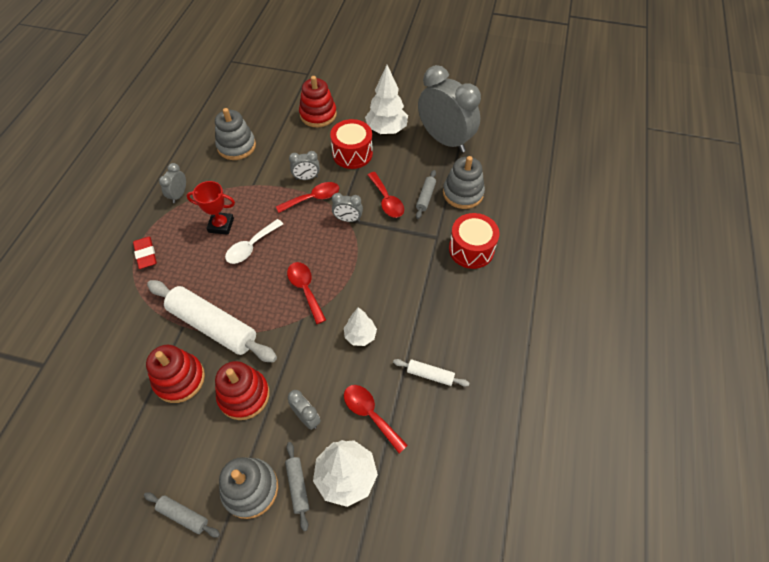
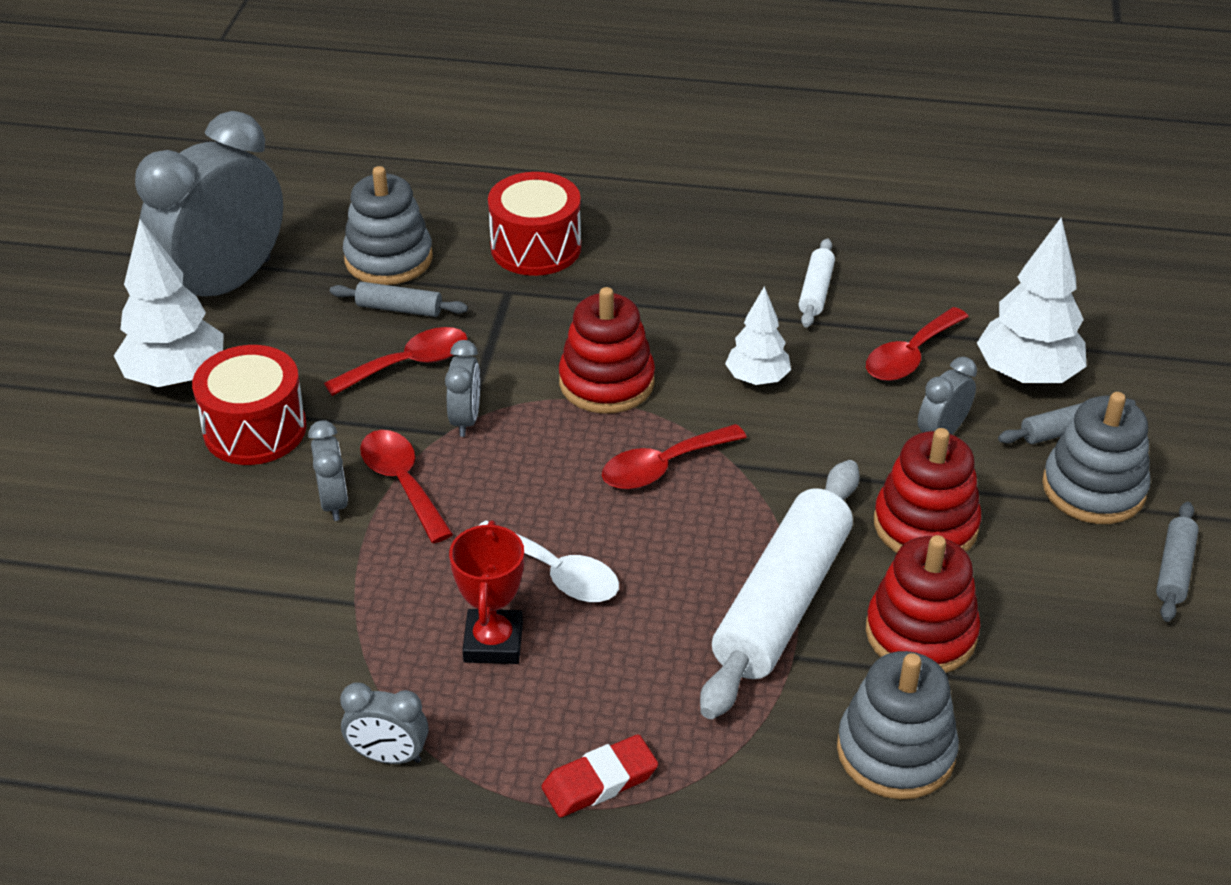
camera: 95 degrees left, 15 degrees down
(236, 146) = (203, 661): grey stacking toy -> grey stacking toy (895, 751)
(318, 114) = (97, 506): red stacking toy -> red stacking toy (606, 382)

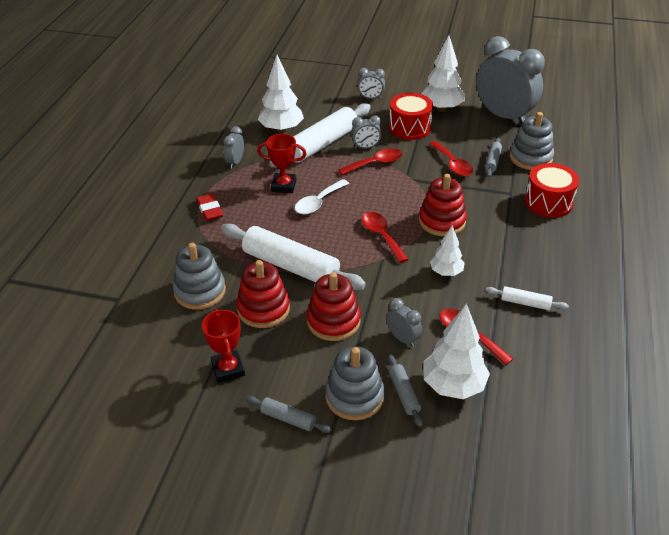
camera: 95 degrees right, 0 degrees up
(233, 672) = (281, 129): none -> white tree
(313, 583) = (322, 144): none -> white rolling pin
(466, 419) = (415, 180): grey clock -> grey clock (370, 98)
(1096, 669) = (228, 369): none -> red trophy

